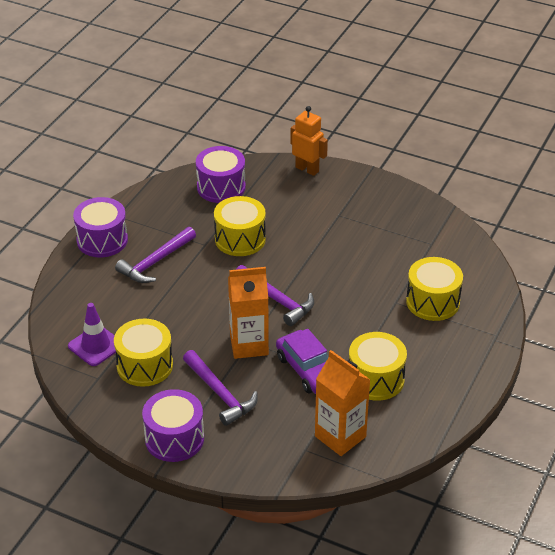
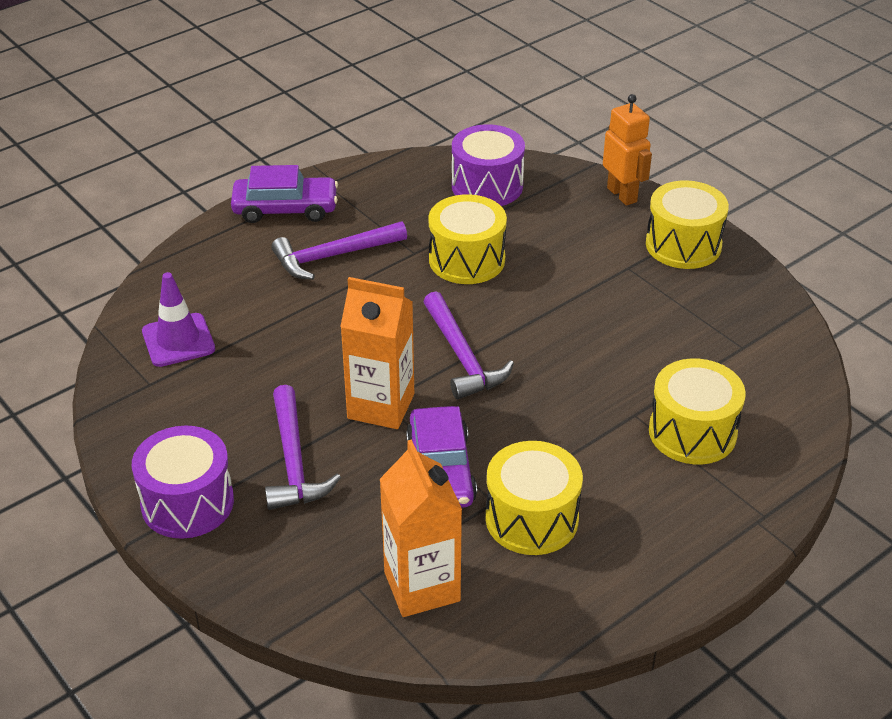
camera: 25 degrees right, 0 degrees up
(102, 240) = (285, 209): purple drum -> purple car
(144, 365) = (221, 387): yellow drum -> yellow drum (683, 245)

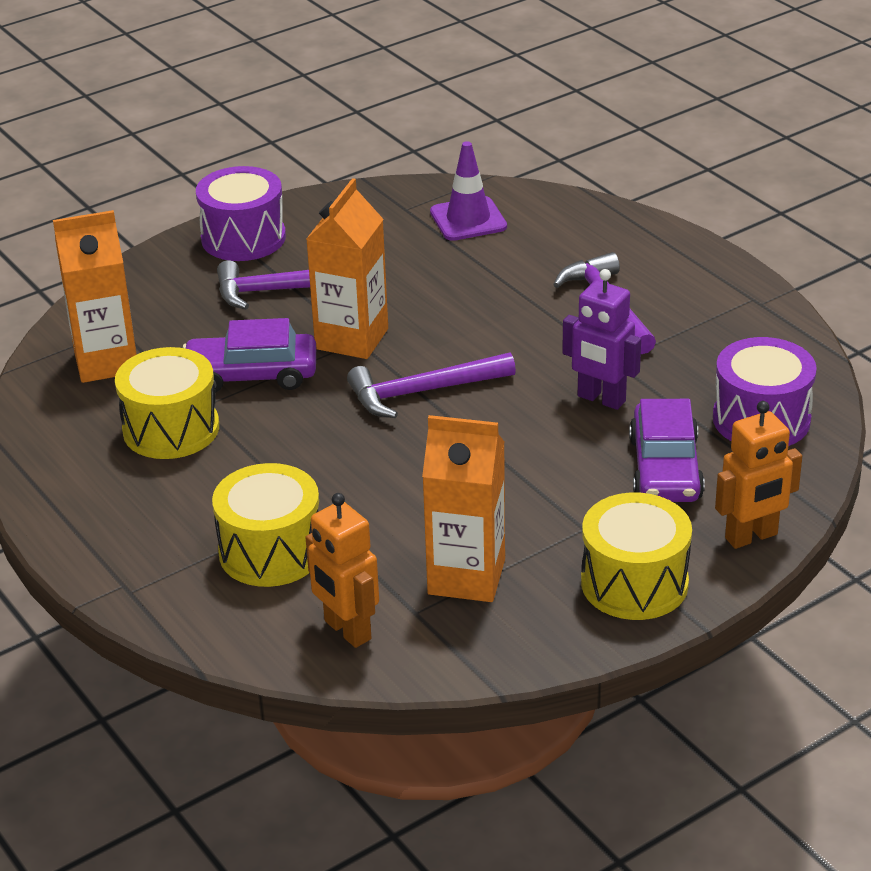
camera: 95 degrees right, 5 degrees down
(285, 209) = (699, 272): purple car -> purple car (665, 468)
(467, 260) = (601, 399): yellow drum -> purple robot
(696, 323) = (466, 577): none -> orange carton
(773, 381) = (347, 630): none -> orange robot

